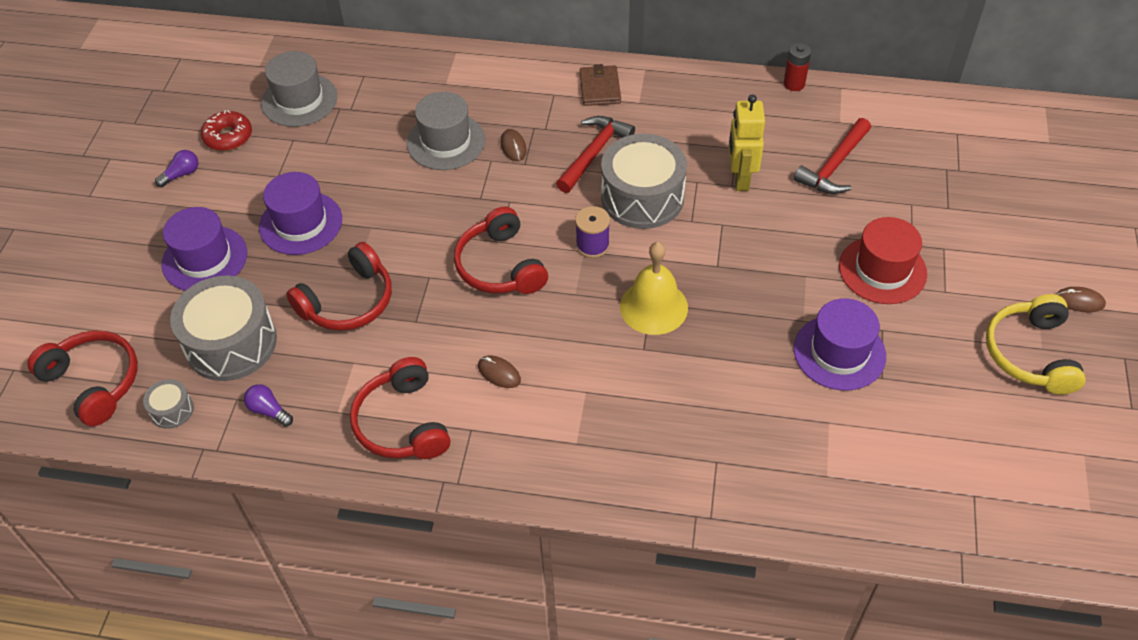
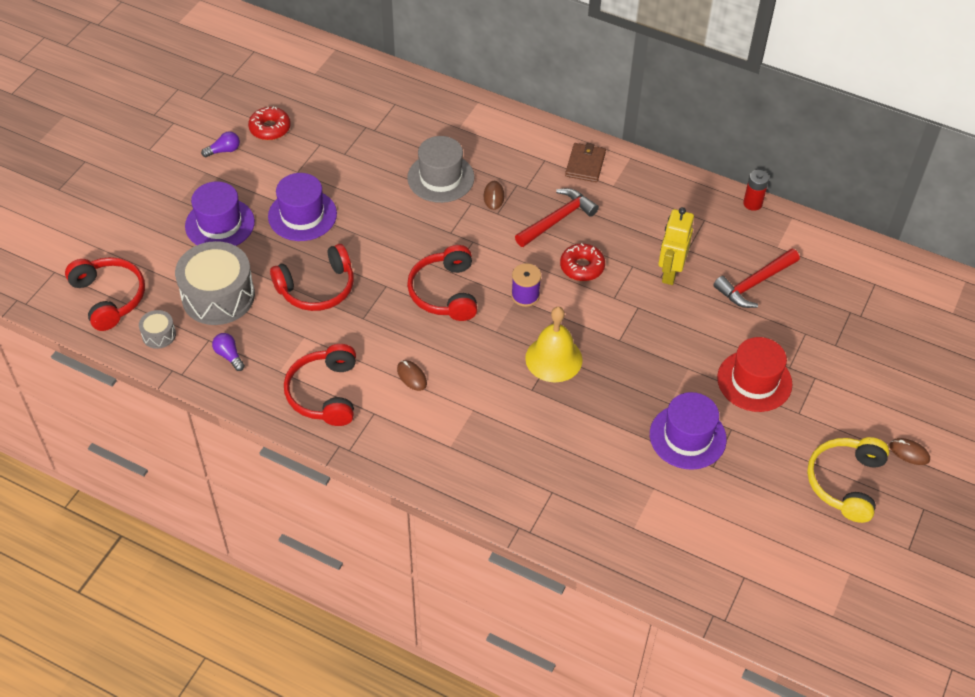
camera: 15 degrees right, 0 degrees up
(299, 100) = (336, 111): grey hat -> none
(642, 197) = (582, 267): grey drum -> red donut

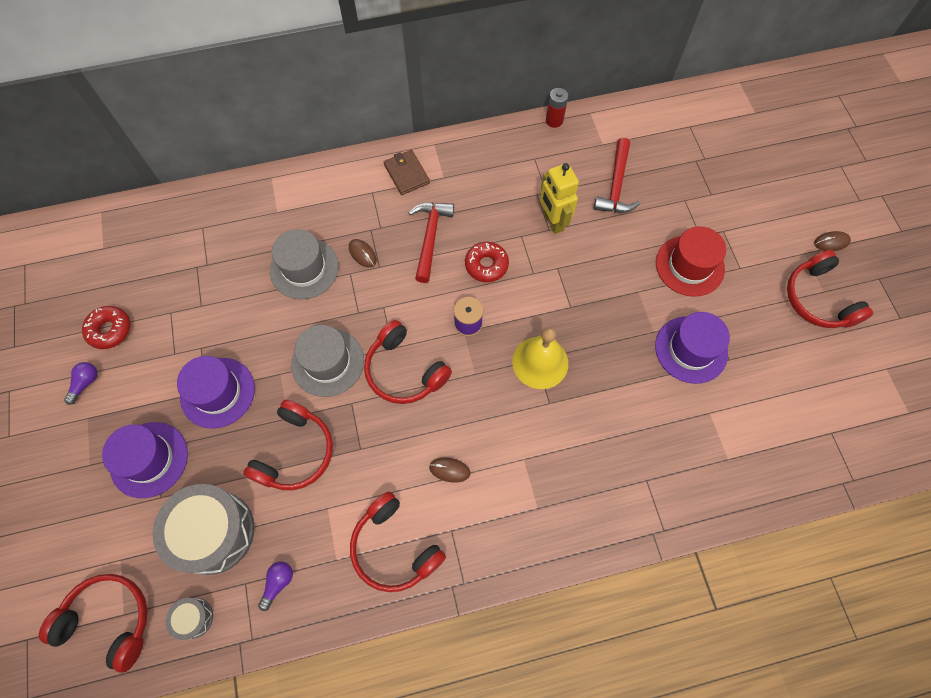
camera: 40 degrees left, 15 degrees up
(229, 355) = (278, 583): purple light bulb -> purple light bulb turned 105 degrees clockwise
(396, 249) = (328, 362): none -> grey hat
(845, 482) = (818, 299): yellow headphones -> red headphones

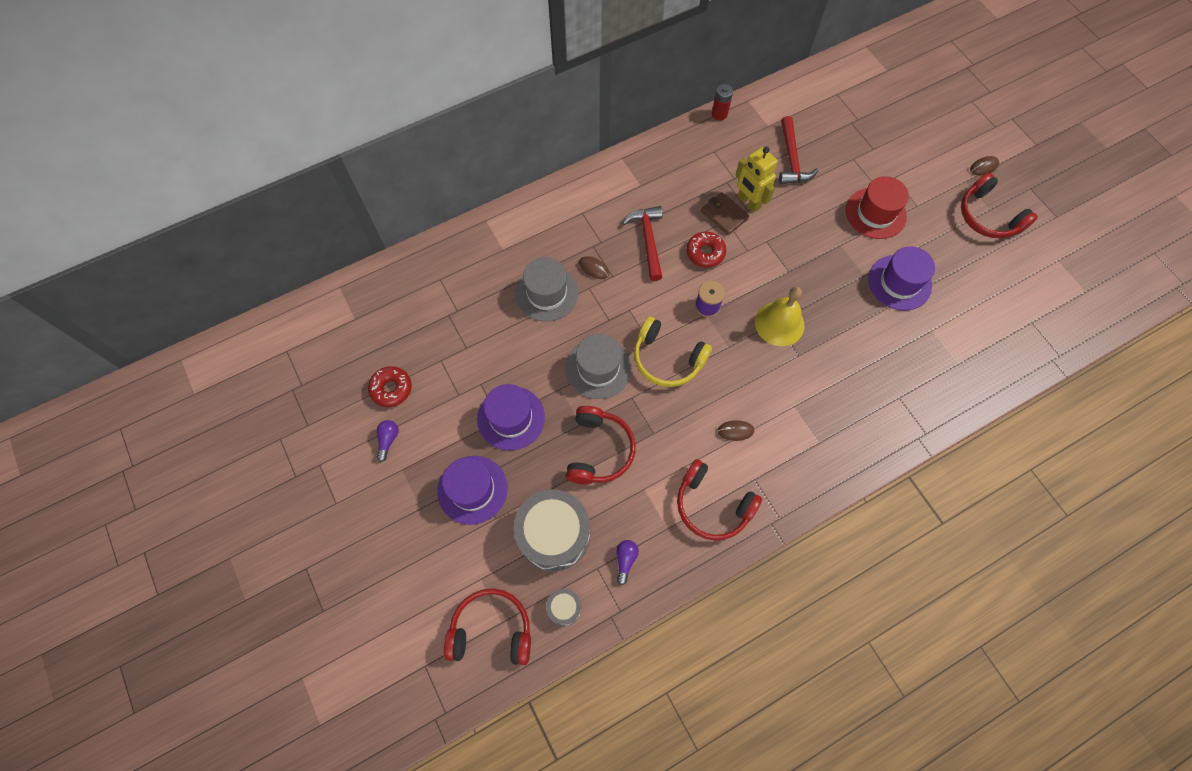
camera: 15 degrees left, 0 degrees up
(404, 371) = (667, 359): red headphones -> yellow headphones
(406, 174) = (607, 190): brown wallet -> brown wallet (724, 215)

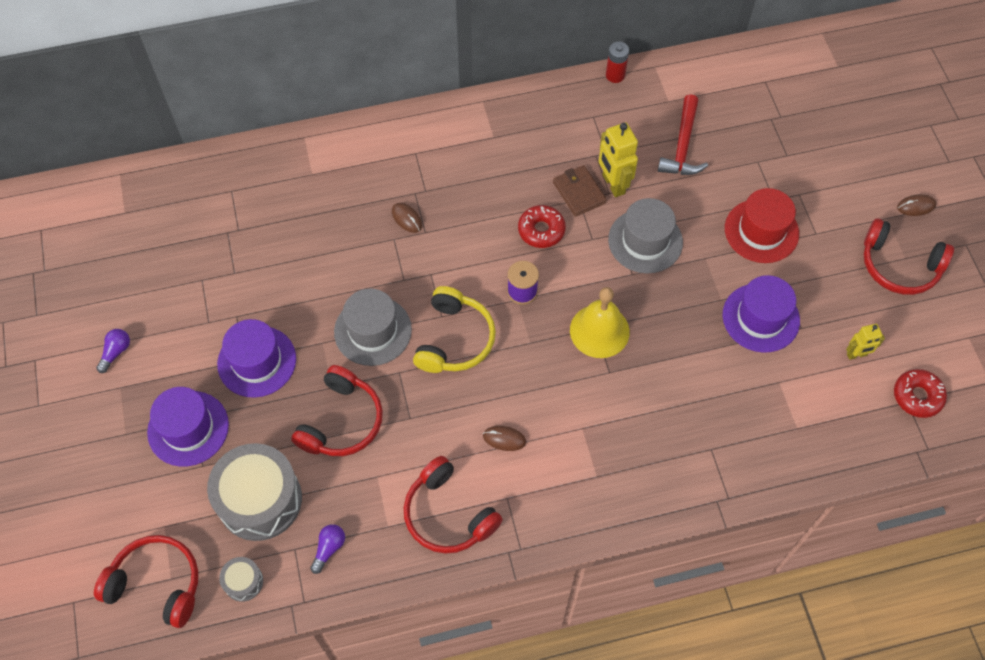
camera: 15 degrees right, 5 degrees down
(391, 389) = (138, 298): red donut -> red donut (917, 396)
(547, 293) = (344, 234): grey hat -> grey hat (645, 241)
(648, 240) = (480, 201): red hammer -> none
(667, 359) = (454, 339): yellow headphones -> yellow headphones turned 120 degrees counterclockwise
(981, 294) = (856, 355): none -> yellow robot
(988, 216) = (899, 266): red headphones -> red headphones turned 45 degrees counterclockwise

